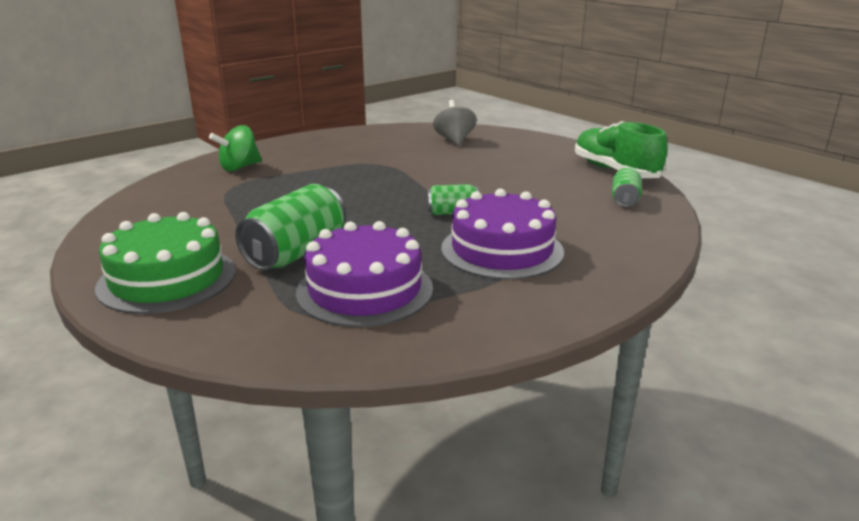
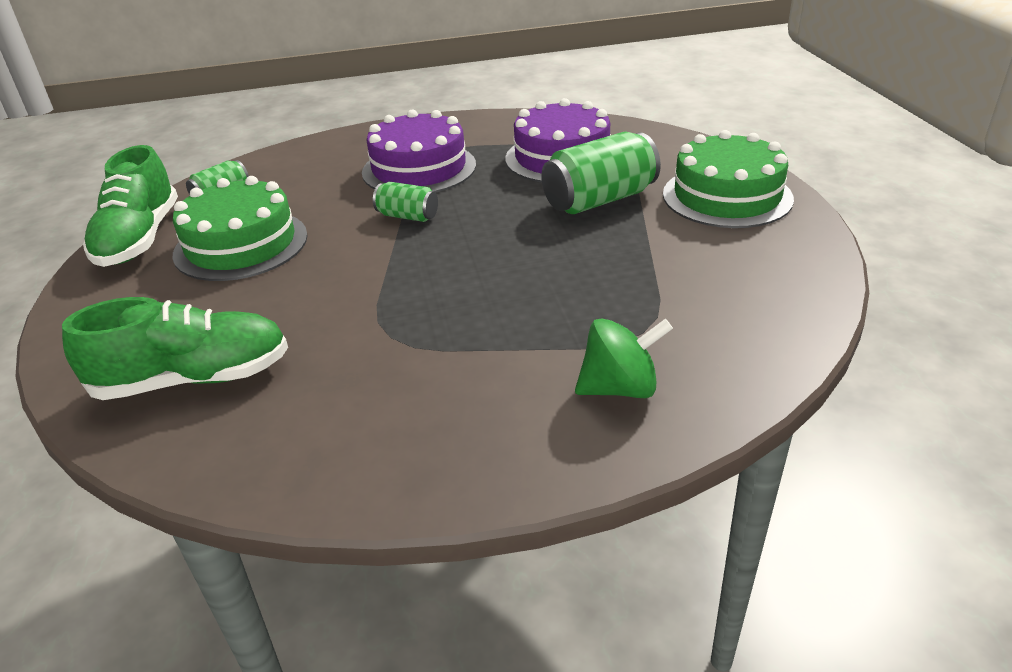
camera: 150 degrees left, 10 degrees up
(454, 140) = (193, 379): grey spinning top -> green shoe
(541, 179) = (241, 244): none -> green cake

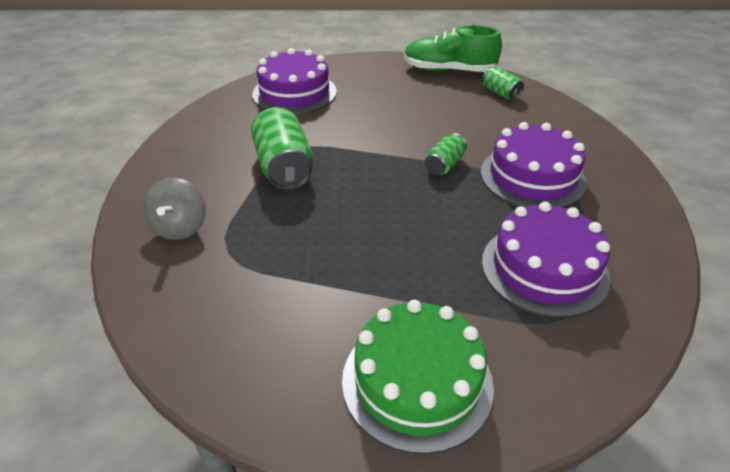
camera: 100 degrees right, 5 degrees up
(193, 379) = (294, 93): green shoe -> purple cake
(241, 244) = (428, 101): green cake -> none
(600, 200) = (439, 276): green can -> green can (284, 167)
(620, 388) = (180, 228): green spinning top -> grey spinning top

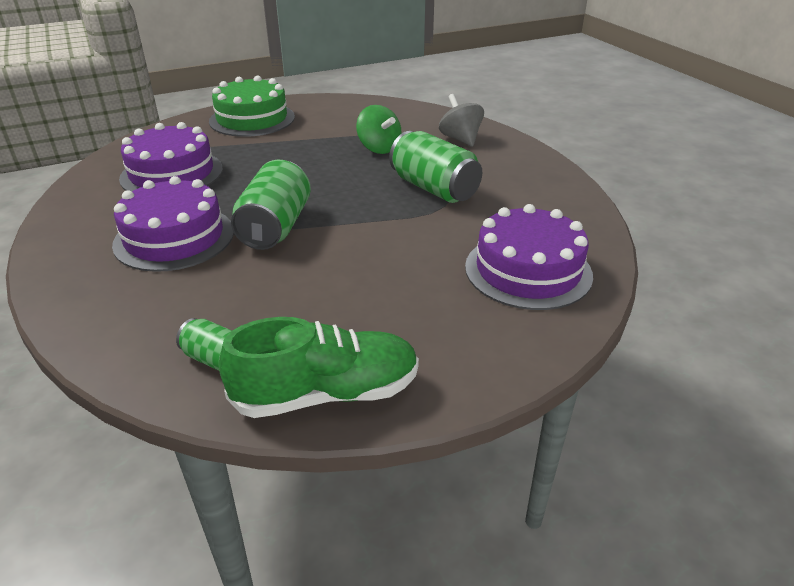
camera: 155 degrees right, 5 degrees down
(284, 240) = (379, 148): none -> green spinning top
(444, 165) = (275, 227): green can -> green can, size x1.84

